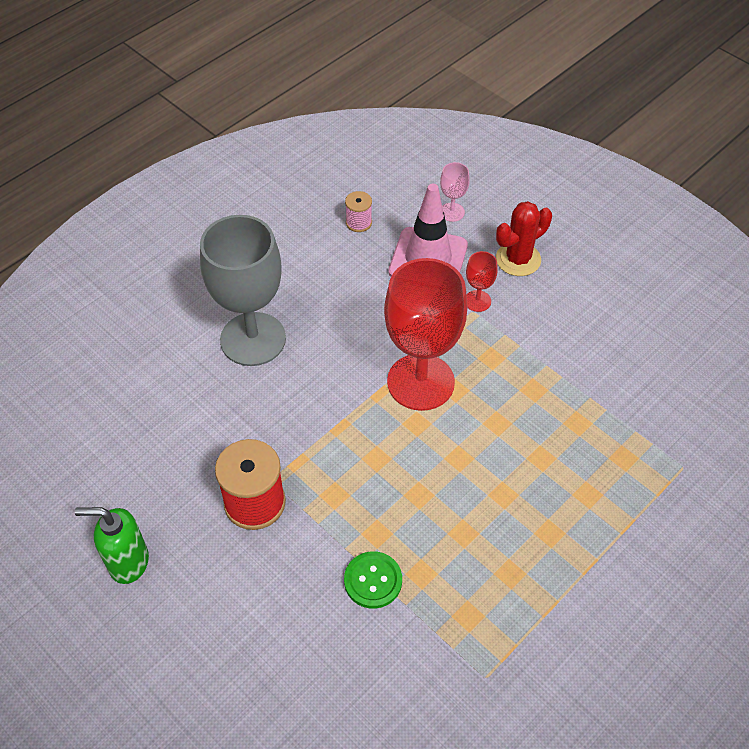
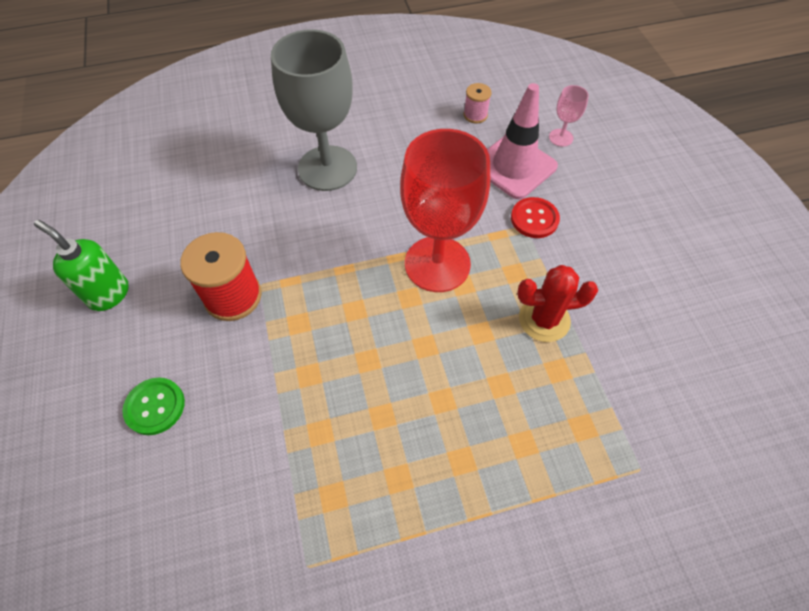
camera: 30 degrees right, 5 degrees up
(373, 581) = (275, 415): green button -> green button (155, 407)
(477, 301) = (534, 219): red goblet -> red button
(518, 259) = (595, 200): red cactus -> red cactus (544, 319)

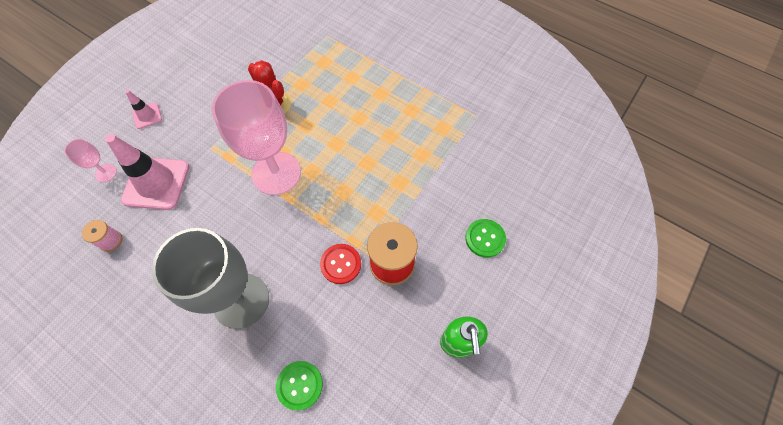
camera: 130 degrees left, 5 degrees up
(219, 168) = (299, 385): none -> green button
(437, 264) = (276, 173): red goblet -> pink goblet
(534, 219) = (200, 146): red button -> red button (341, 264)
(619, 195) = (147, 116): none -> pink traffic cone

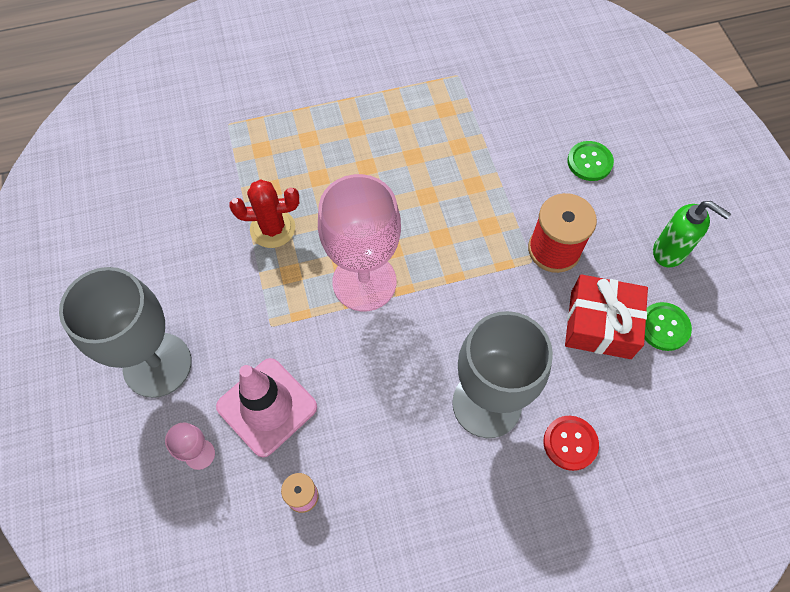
camera: 50 degrees left, 0 degrees up
(147, 116) = (157, 365): pink traffic cone -> grey goblet
(299, 385) = (614, 404): green button -> green button (664, 327)
(341, 264) = (519, 291): red button -> red button (570, 443)
(357, 333) = (600, 324): none -> red gift

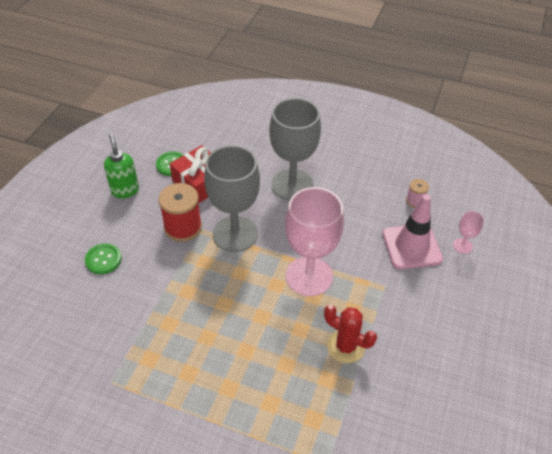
camera: 145 degrees left, 15 degrees down
(157, 365) = (469, 304): grey goblet -> grey goblet (235, 234)
(570, 443) = (268, 152): red button -> none

